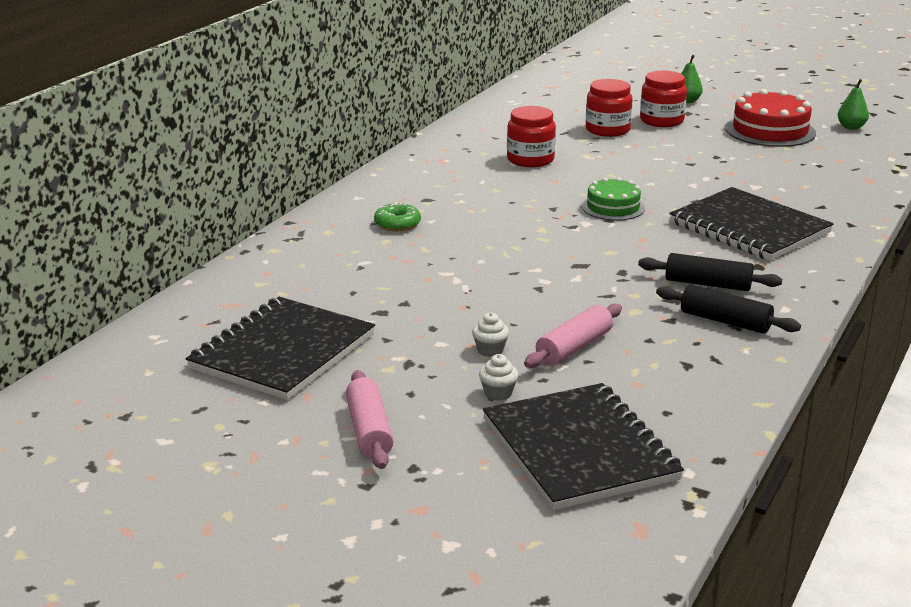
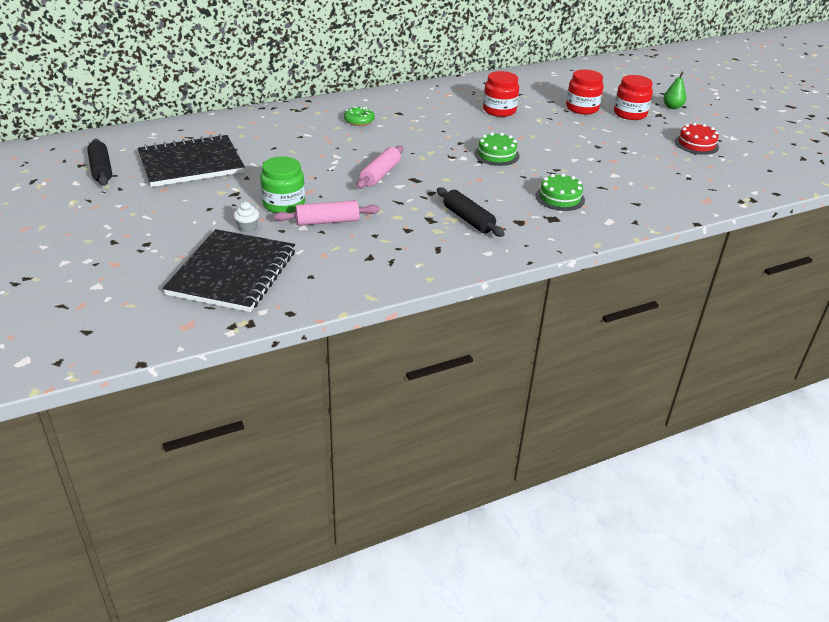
camera: 35 degrees right, 10 degrees up
(369, 431) = (159, 217): pink rolling pin -> pink rolling pin (380, 174)
(490, 350) = (284, 204): white cupcake -> green jar
(725, 321) = (437, 244): black rolling pin -> black rolling pin (101, 169)
(749, 228) = (560, 198): black notebook -> green cake
(770, 131) = (696, 144): red cake -> red cake, size x0.62
(851, 127) = (765, 162): green pear -> none

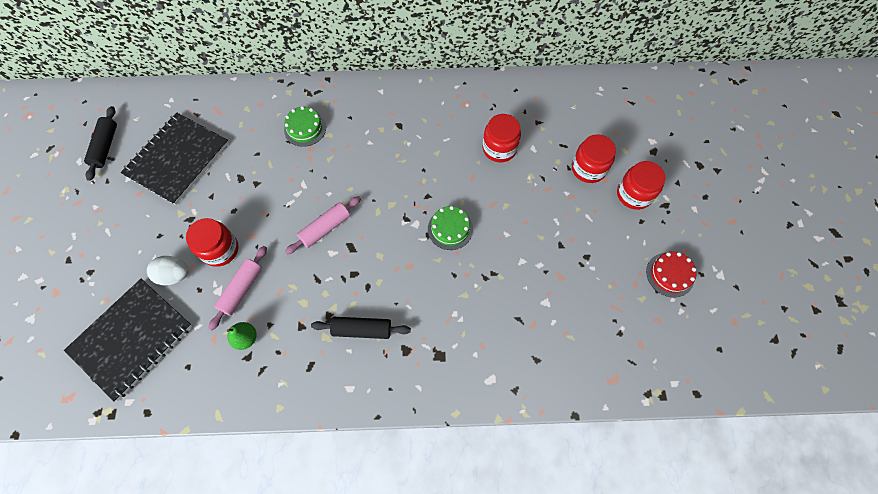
camera: 25 degrees right, 30 degrees up
(191, 164) = (178, 159): black notebook -> black notebook turned 60 degrees counterclockwise
(247, 227) = (175, 275): white cupcake -> white egg
(284, 204) = (220, 249): green jar -> red jar
(327, 221) = (242, 289): pink rolling pin -> pink rolling pin turned 75 degrees counterclockwise
(359, 121) = (355, 129): green donut -> none
(468, 219) = (362, 329): black rolling pin -> black rolling pin turned 75 degrees counterclockwise
(560, 198) = (467, 324): green cake -> green cake (305, 128)
(672, 107) = (690, 194): green pear -> green pear (246, 338)

